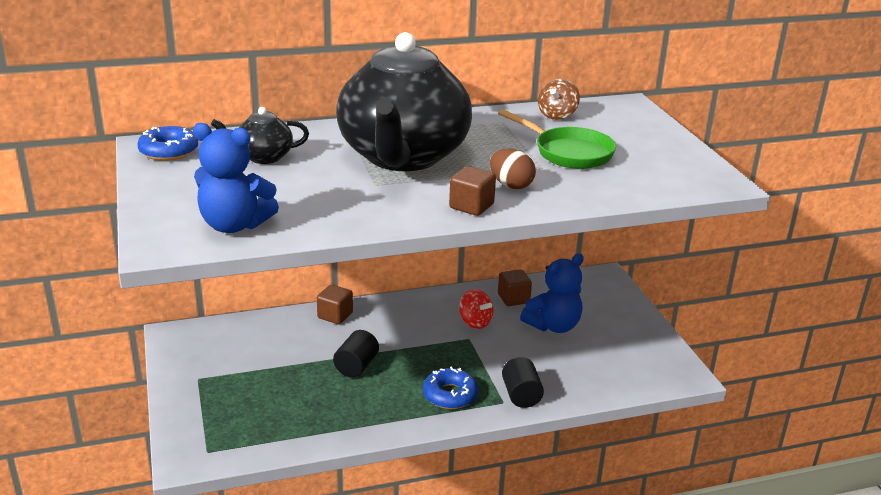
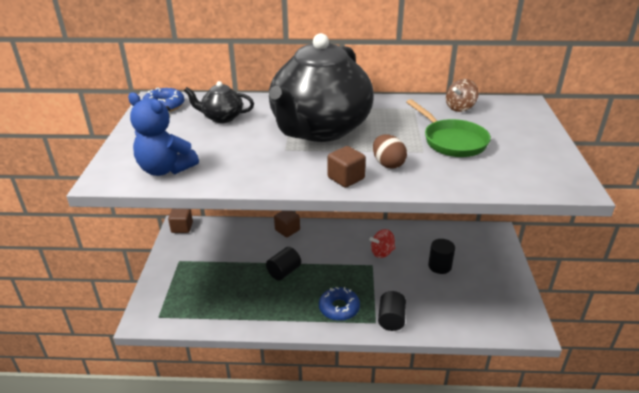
camera: 20 degrees right, 5 degrees up
(475, 322) = (382, 252): red spinning top -> red spinning top turned 90 degrees clockwise
(513, 299) = (418, 239): brown cube -> brown cube (182, 227)
(553, 326) = (439, 266): blue teddy bear -> black cylinder

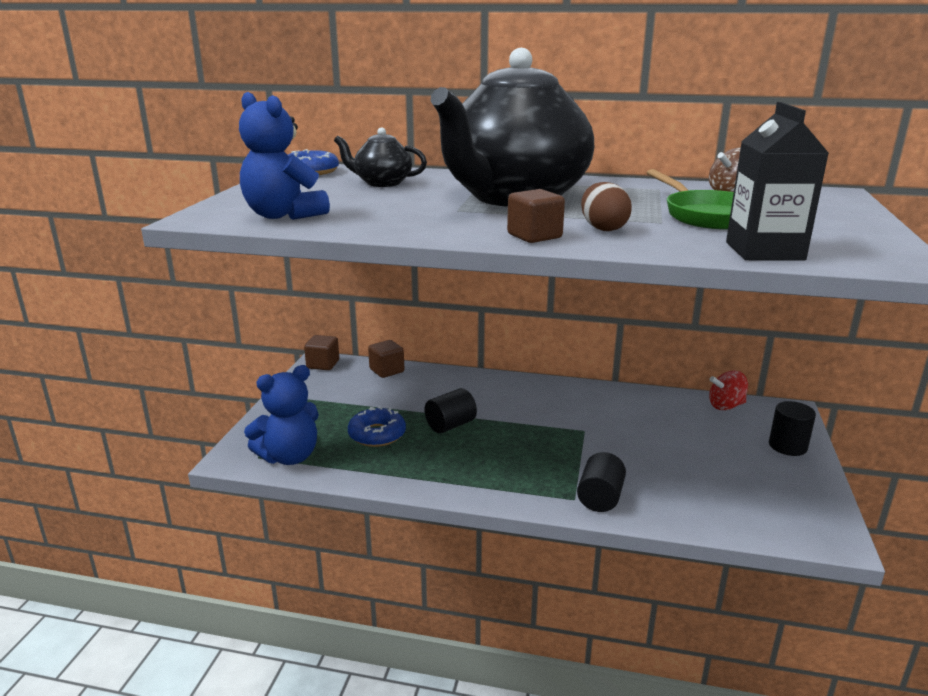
camera: 10 degrees right, 10 degrees down
(180, 313) = (289, 457): none -> blue teddy bear
(287, 230) = (468, 380): brown cube -> brown cube (387, 371)
(339, 308) = (522, 475): blue donut -> blue donut (377, 434)
(382, 252) = (602, 418): red spinning top -> red spinning top (726, 406)
(439, 266) = (690, 442): black cylinder -> black cylinder (787, 446)
(492, 181) = (764, 251): none -> black carton

